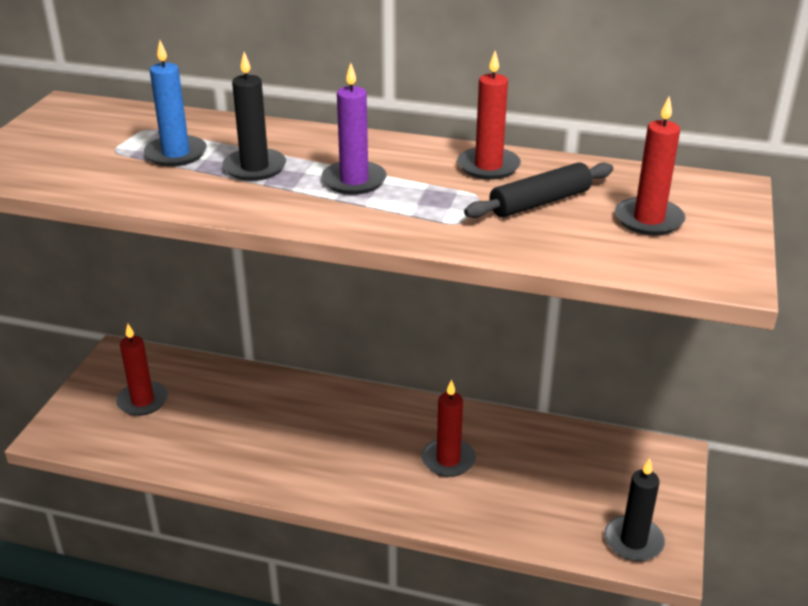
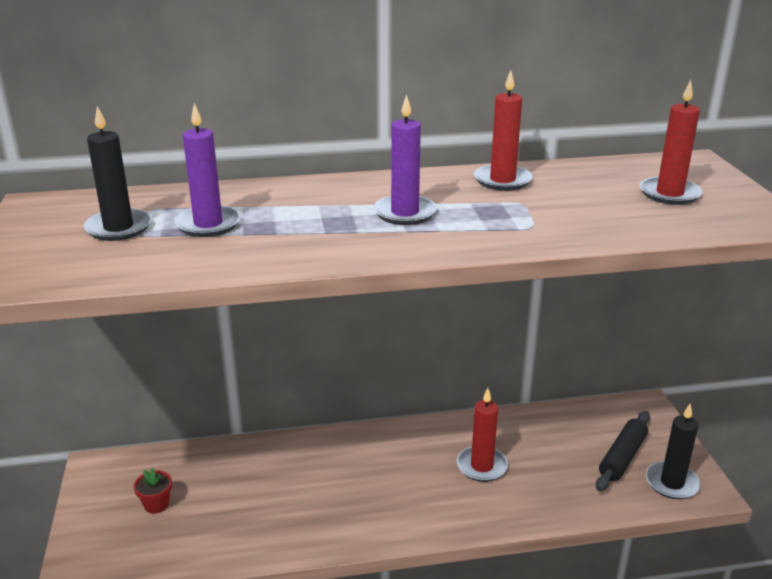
camera: 25 degrees left, 5 degrees down
(142, 401) = (156, 504): red candle -> red flower pot
(176, 154) = (208, 224): blue candle -> purple candle
(255, 168) = (300, 221): black candle -> black candle (118, 228)
(540, 202) = (576, 198): black rolling pin -> black rolling pin (622, 457)

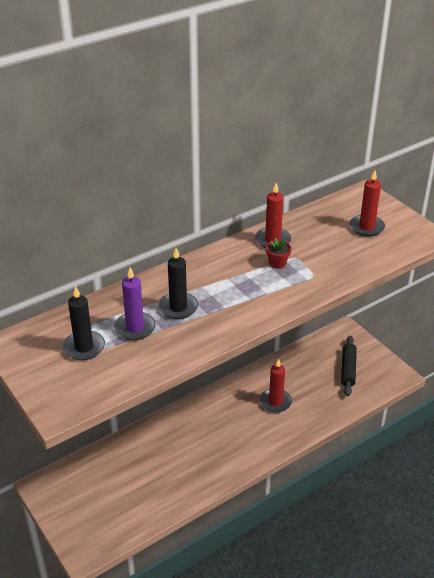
camera: 25 degrees left, 10 degrees up
(156, 504) = (100, 496): red flower pot -> red flower pot (277, 263)
(405, 213) = (239, 284): purple candle -> none
(672, 483) = (380, 377): black candle -> black candle (178, 307)

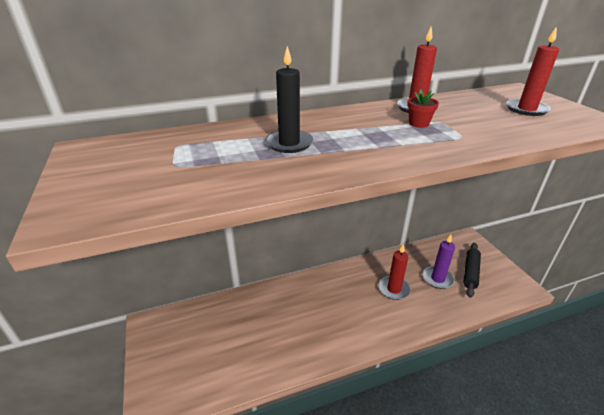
camera: 15 degrees right, 5 degrees down
(84, 347) = (157, 162): black candle -> none
(135, 328) = (228, 153): purple candle -> purple candle (437, 279)

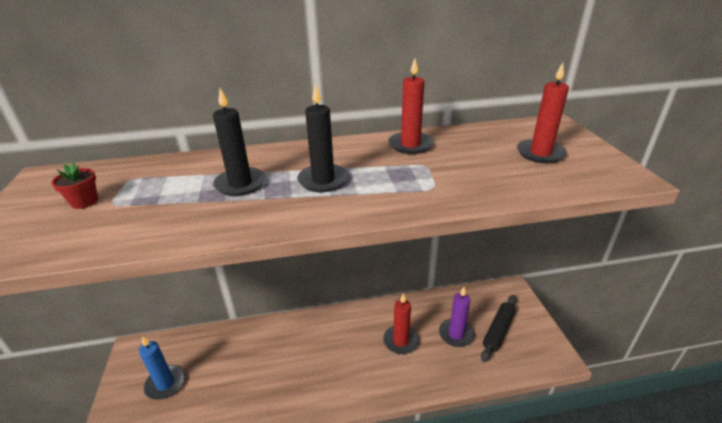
camera: 10 degrees right, 0 degrees up
(192, 350) = (165, 384): none -> blue candle
(362, 137) = (323, 180): none -> black candle
(418, 123) = (398, 166): red flower pot -> red flower pot (84, 202)

